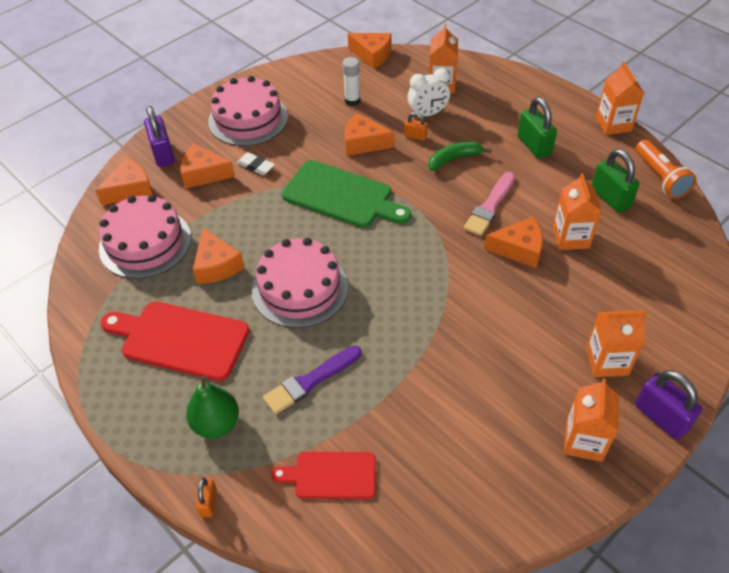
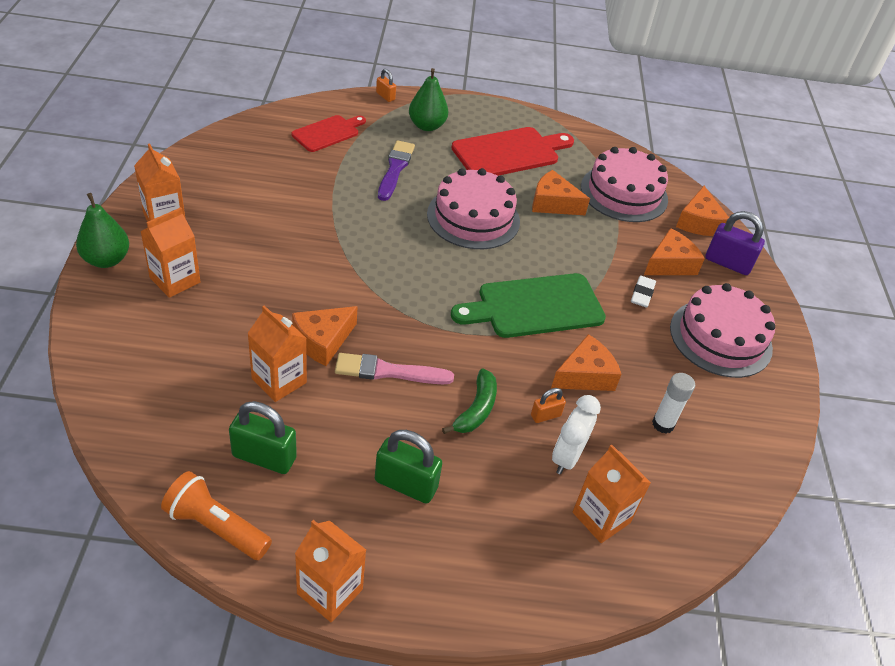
camera: 130 degrees right, 5 degrees down
(256, 166) = (642, 294): white eraser -> white eraser turned 60 degrees counterclockwise
(372, 55) = (733, 515): orange cheese -> none
(490, 206) = (388, 371): pink brush -> pink brush turned 75 degrees counterclockwise
(661, 417) = (106, 260): purple padlock -> green pear

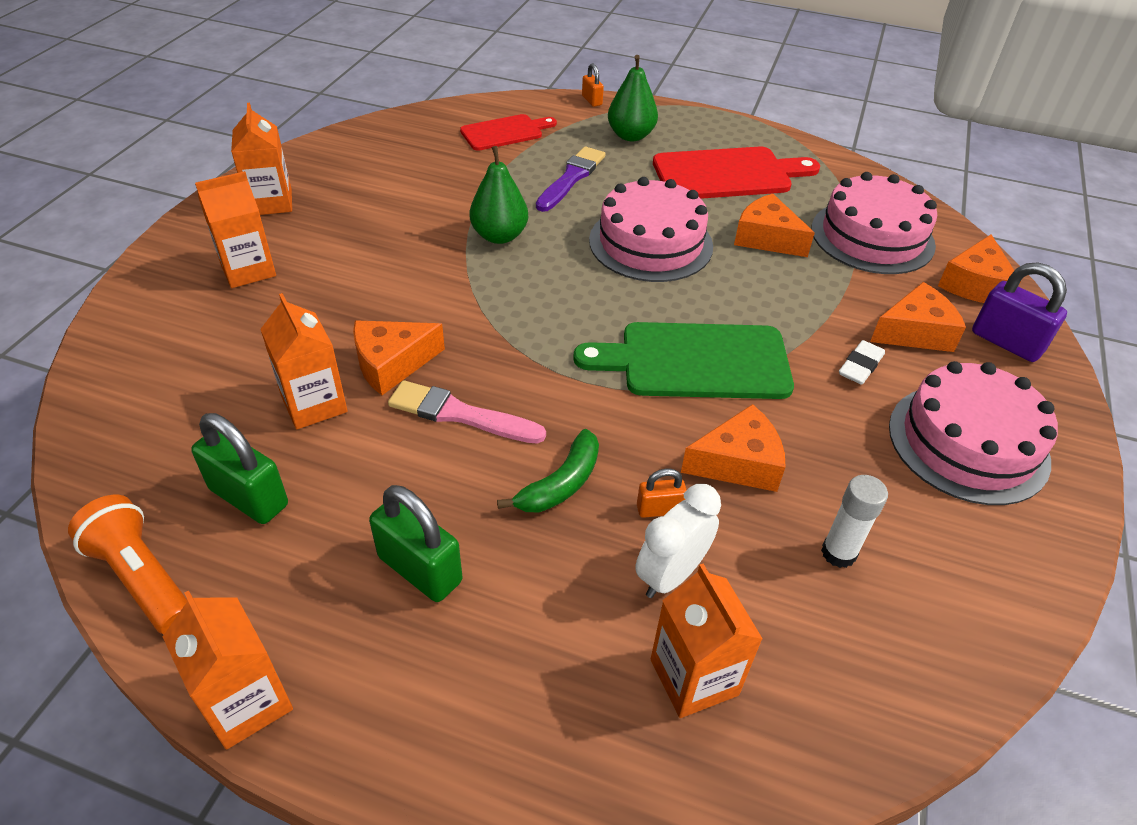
camera: 20 degrees right, 0 degrees up
(106, 260) = (183, 238): green pear -> green pear (499, 236)

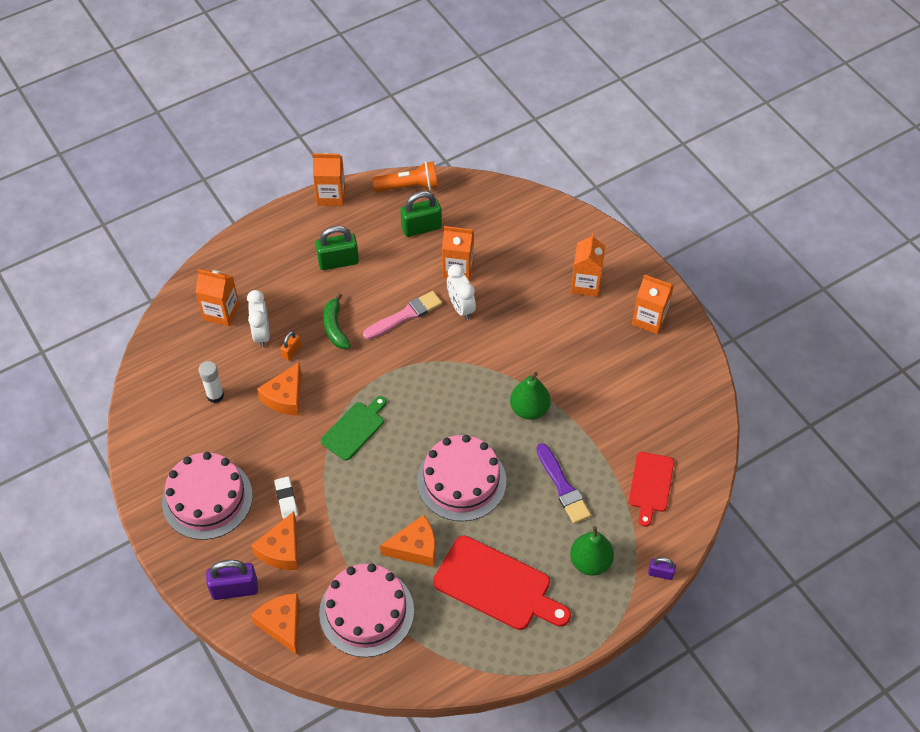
camera: 130 degrees right, 10 degrees up
(391, 364) = (461, 307): orange cheese -> white clock
(592, 100) = (660, 573): orange padlock -> purple padlock
(696, 361) = (354, 429): green cutting board -> green cutting board, size x0.61
(727, 174) = (496, 585): red cutting board -> red cutting board turned 90 degrees counterclockwise

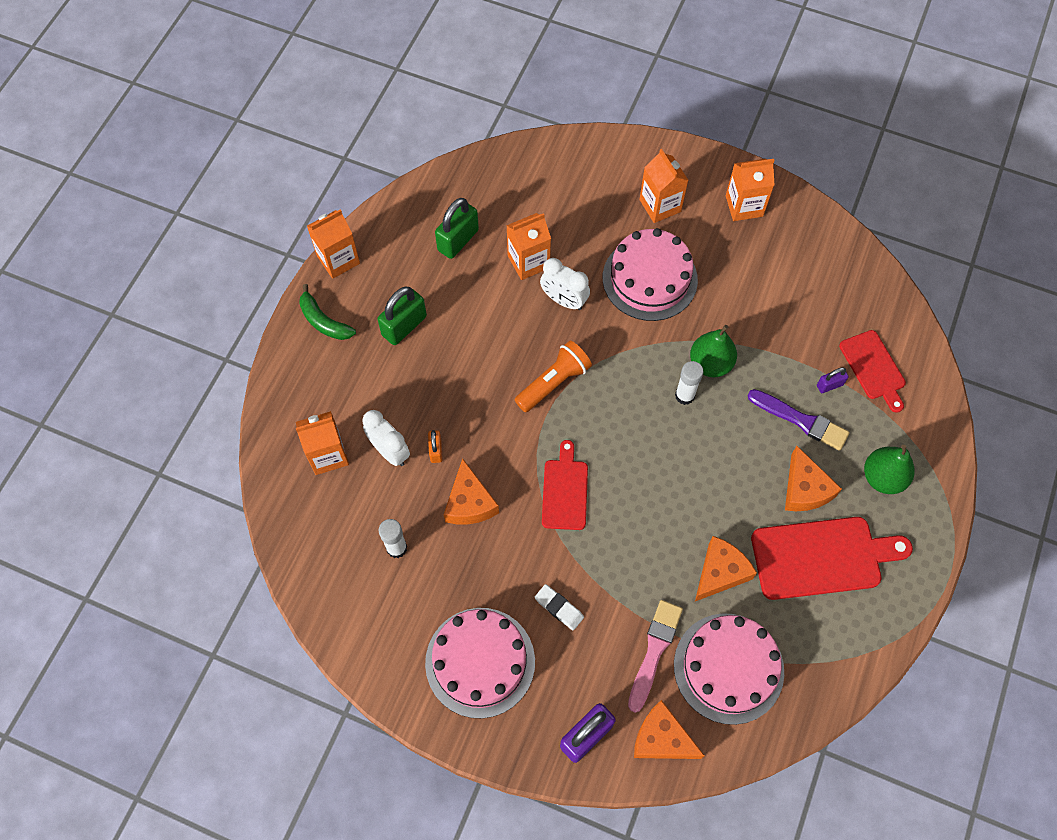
camera: 35 degrees left, 10 degrees up
(281, 550) = (598, 663): orange cheese -> orange cheese (804, 489)
(335, 327) = (458, 397): green banana -> green banana (324, 321)
(354, 429) = (565, 491): green cutting board -> red cutting board
(405, 315) = (517, 342): pink brush -> pink brush (654, 651)
(408, 186) = (410, 204): orange flashlight -> orange flashlight (554, 382)
(461, 481) = (707, 476): pink cake -> pink cake (649, 278)
(492, 419) = (684, 395): none -> white glue stick
(660, 573) = (948, 447): purple padlock -> purple padlock (829, 385)

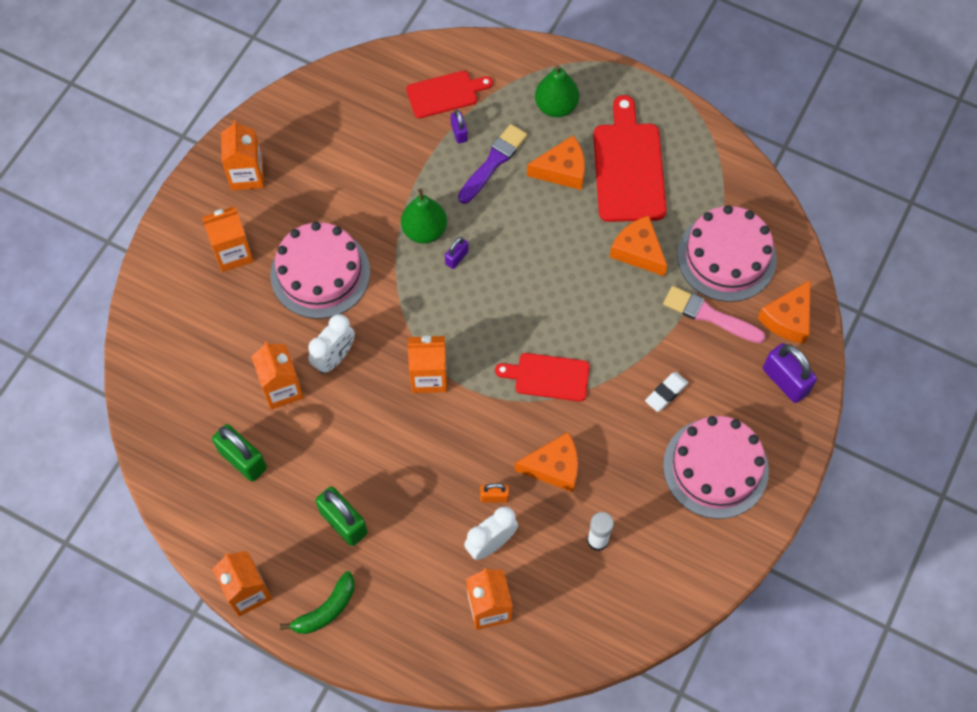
camera: 85 degrees left, 0 degrees up
(554, 382) = (429, 376): orange flashlight -> orange carton
(684, 395) = (456, 258): white glue stick -> purple padlock

